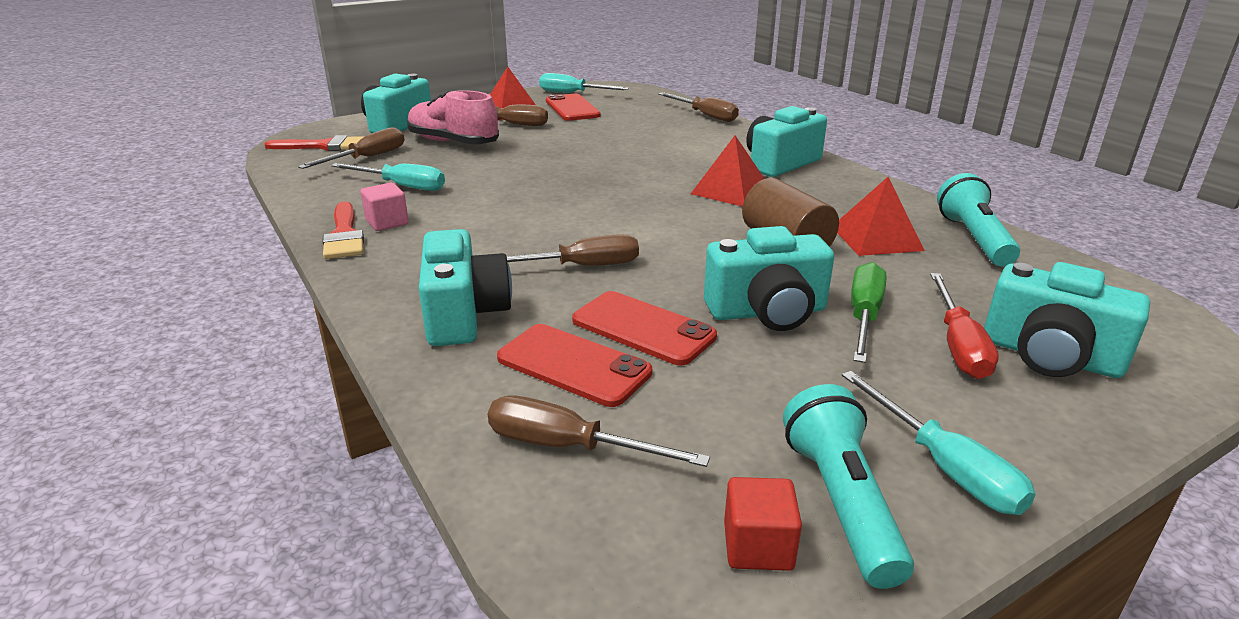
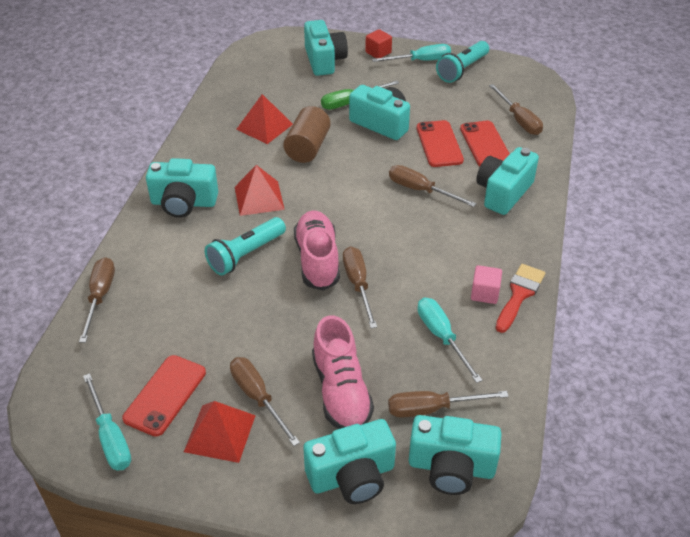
camera: 135 degrees left, 15 degrees up
(324, 146) = (451, 467): red brush -> turquoise camera
(526, 183) = (358, 285): none -> brown screwdriver
(591, 181) = (317, 260): none -> pink shoe
(758, 546) = (498, 74): red cube -> red cube (378, 52)
(944, 467) = (421, 61): turquoise screwdriver -> turquoise screwdriver turned 60 degrees clockwise
(958, 345) = (343, 78): red screwdriver -> none
(974, 239) = (228, 102): turquoise flashlight -> turquoise flashlight (245, 255)

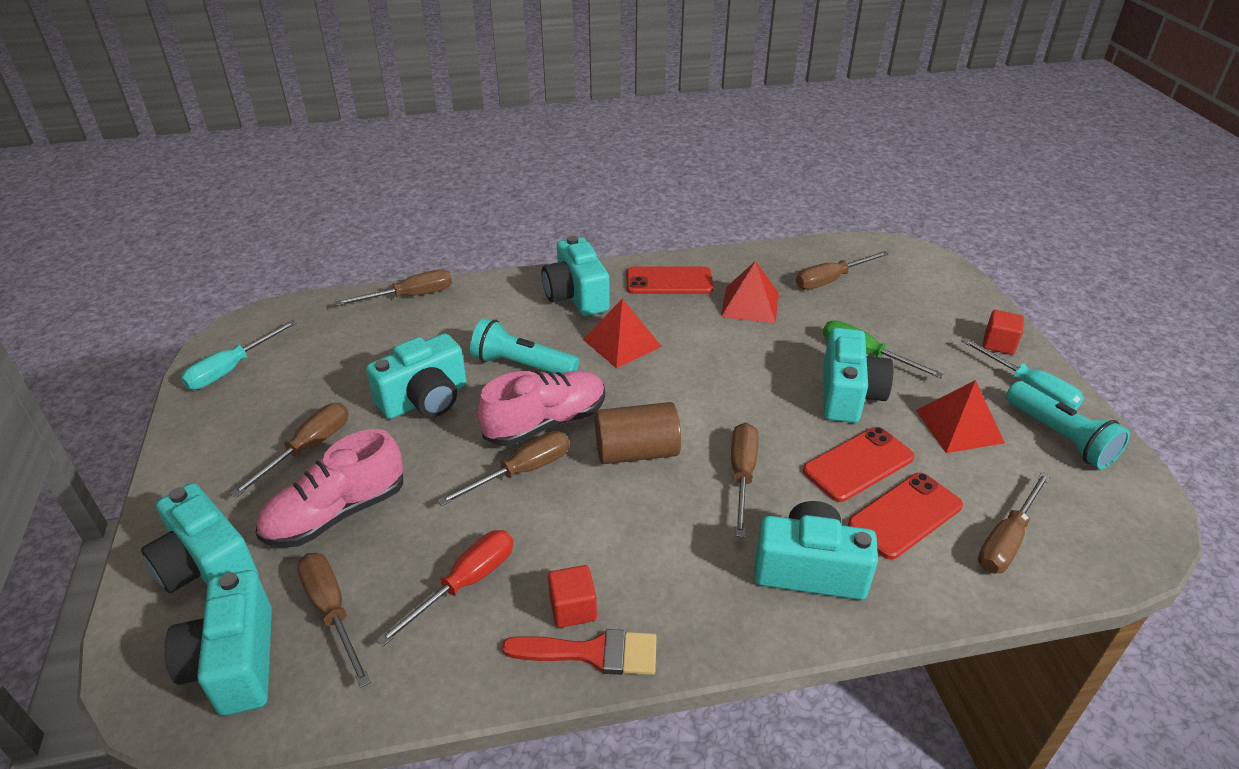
camera: 65 degrees right, 5 degrees down
(165, 395) = (293, 383): red phone -> red phone (669, 281)
(220, 433) = (251, 438): red pyramid -> red pyramid (959, 426)
(267, 84) = (830, 280): none -> brown screwdriver
(307, 147) = (741, 349): brown cylinder -> brown cylinder (636, 452)
(324, 60) = (926, 306): turquoise camera -> turquoise camera (425, 399)
(442, 337) = (465, 584): turquoise screwdriver -> red screwdriver
(462, 70) = (1060, 437): turquoise flashlight -> turquoise flashlight turned 135 degrees counterclockwise
(484, 293) = (573, 608): pink cube -> red cube

